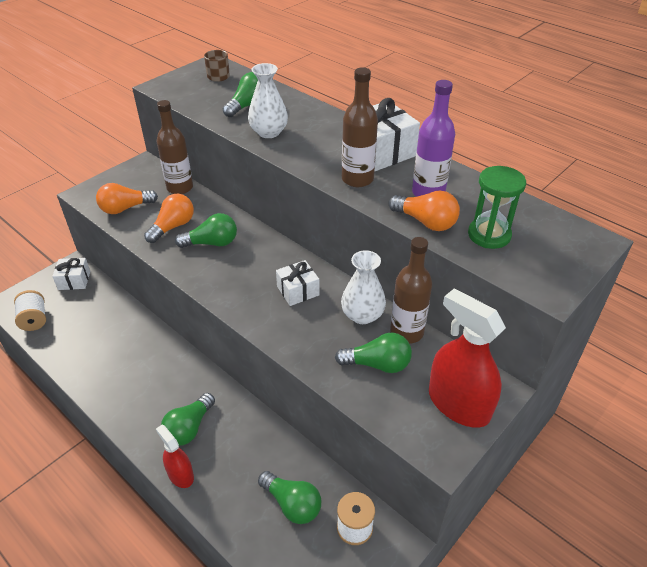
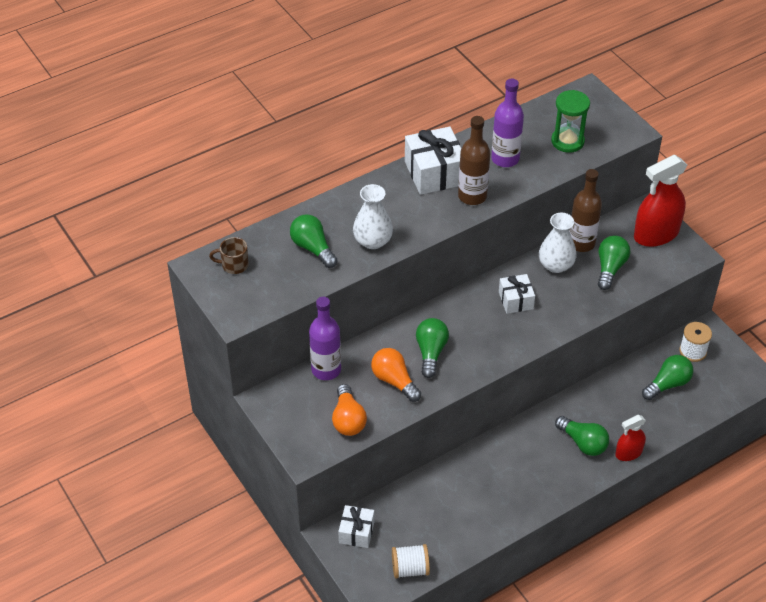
camera: 75 degrees left, 5 degrees up
(180, 188) = (326, 370): brown bottle -> purple bottle
(425, 222) = (542, 170): orange light bulb -> none

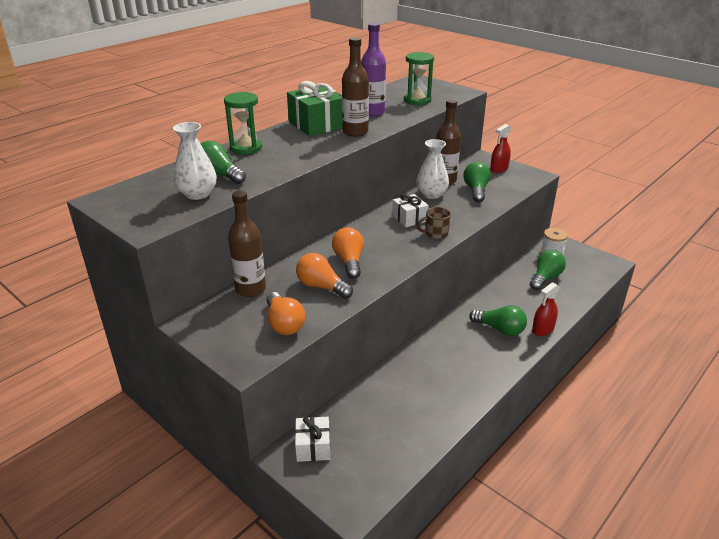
camera: 15 degrees left, 15 degrees down
(234, 265) = (139, 194): brown mug -> brown mug (435, 233)
(326, 370) = (250, 289): purple bottle -> brown bottle
(348, 205) = (246, 148): none -> green hourglass
(373, 241) = (276, 164): white vase -> white vase (197, 194)
(410, 569) = (382, 471): white spool -> none
(431, 352) = (349, 262): green light bulb -> orange light bulb
(434, 173) = (317, 124): white gift -> green gift
(656, 234) = (499, 169): red spray bottle -> red spray bottle, size x0.55

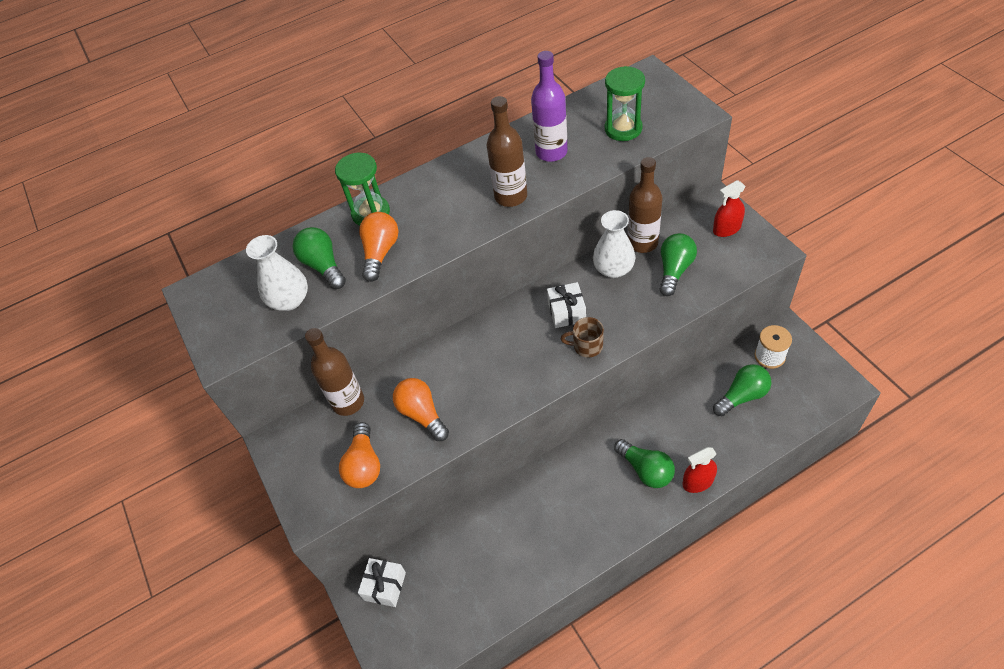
camera: 25 degrees right, 20 degrees up
(317, 124) = (471, 172): green gift -> none
(349, 262) = (467, 378): orange light bulb -> orange light bulb (380, 253)

